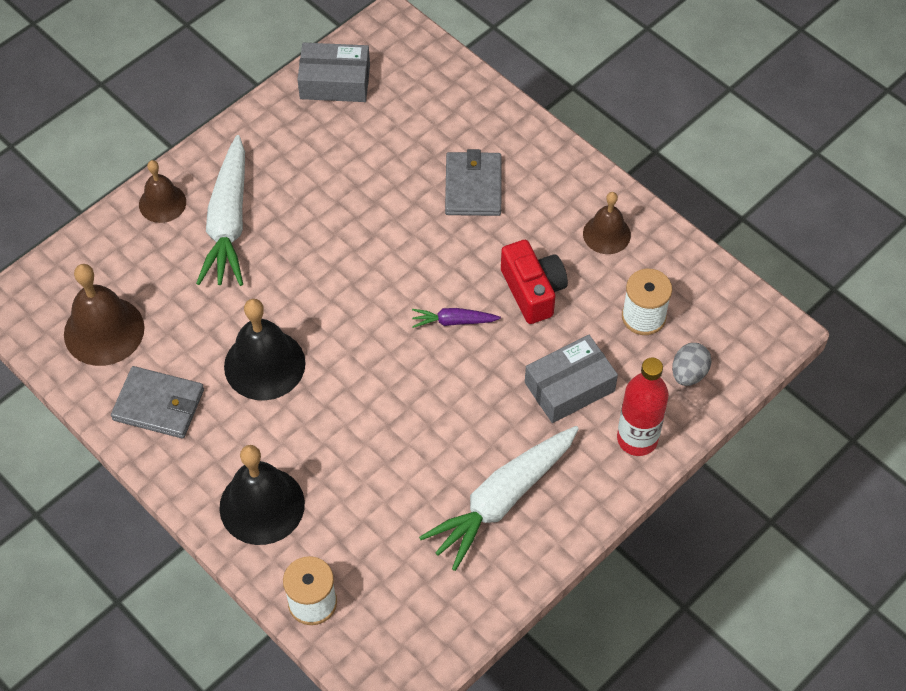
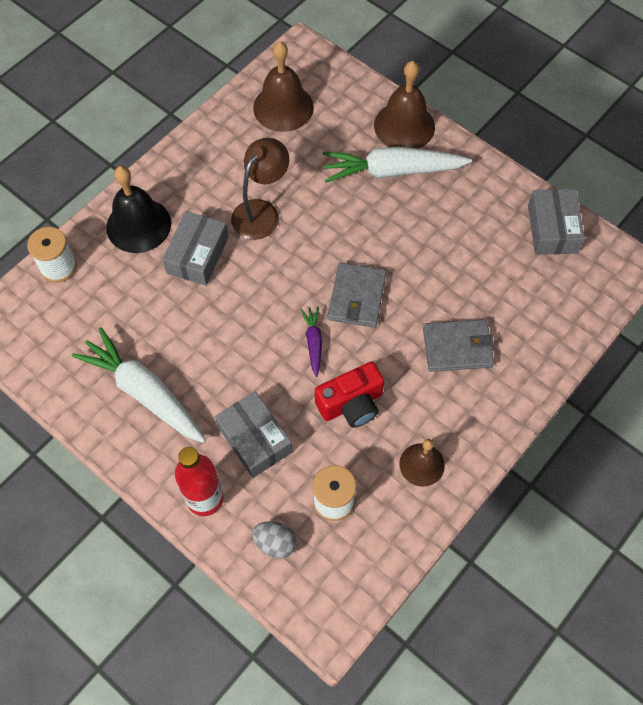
camera: 85 degrees right, 5 degrees up
(159, 405) = (222, 150): grey wallet -> grey wallet (357, 297)
(162, 203) = (404, 126): brown bell -> brown bell, size x1.62
(264, 364) = (261, 212): black bell -> brown lamp
(318, 438) = (197, 255): none -> grey box

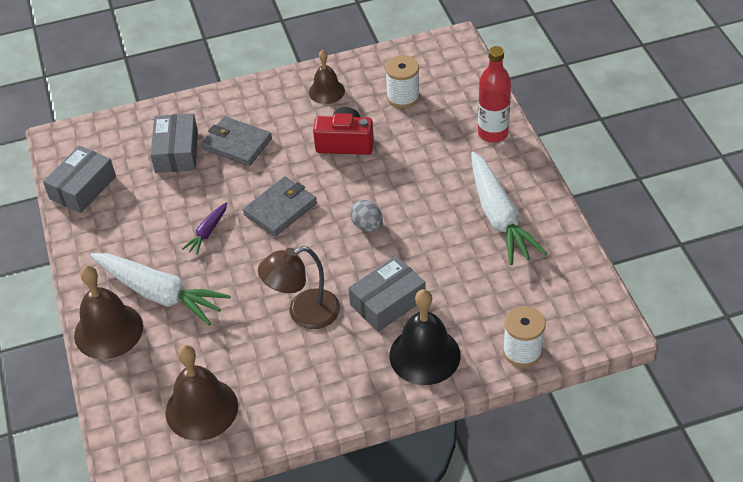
camera: 145 degrees left, 15 degrees down
(254, 439) = (433, 152): grey box -> grey box (176, 152)
(275, 543) = (459, 92): grey egg -> grey egg (367, 226)
(313, 343) = (341, 193): purple carrot -> purple carrot (207, 232)

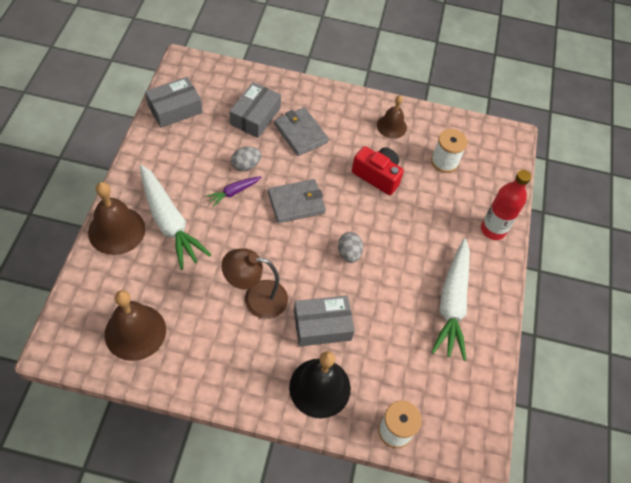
camera: 20 degrees right, 10 degrees up
(201, 202) = (246, 165): none -> grey egg

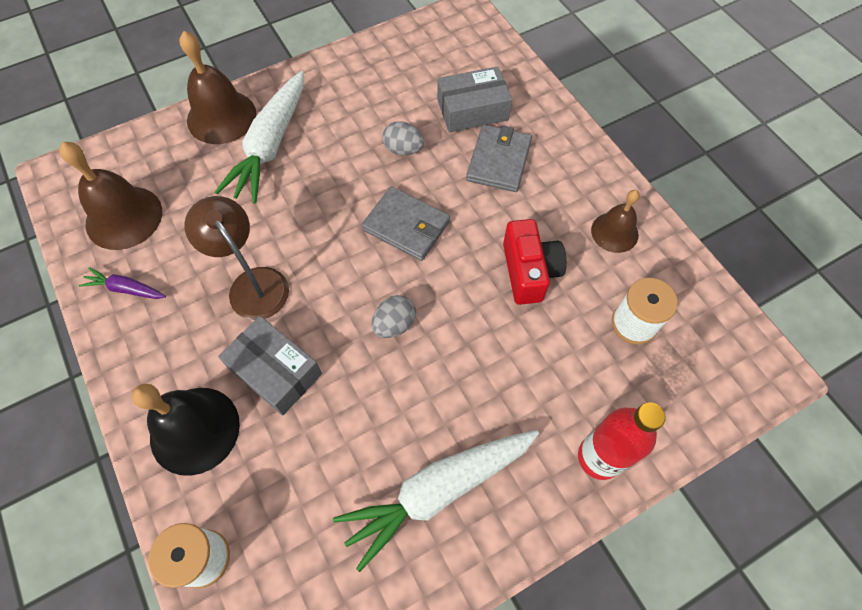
camera: 55 degrees right, 5 degrees up
(175, 109) = (404, 48): grey box -> none
(234, 192) = (360, 165): purple carrot -> purple carrot (126, 289)

